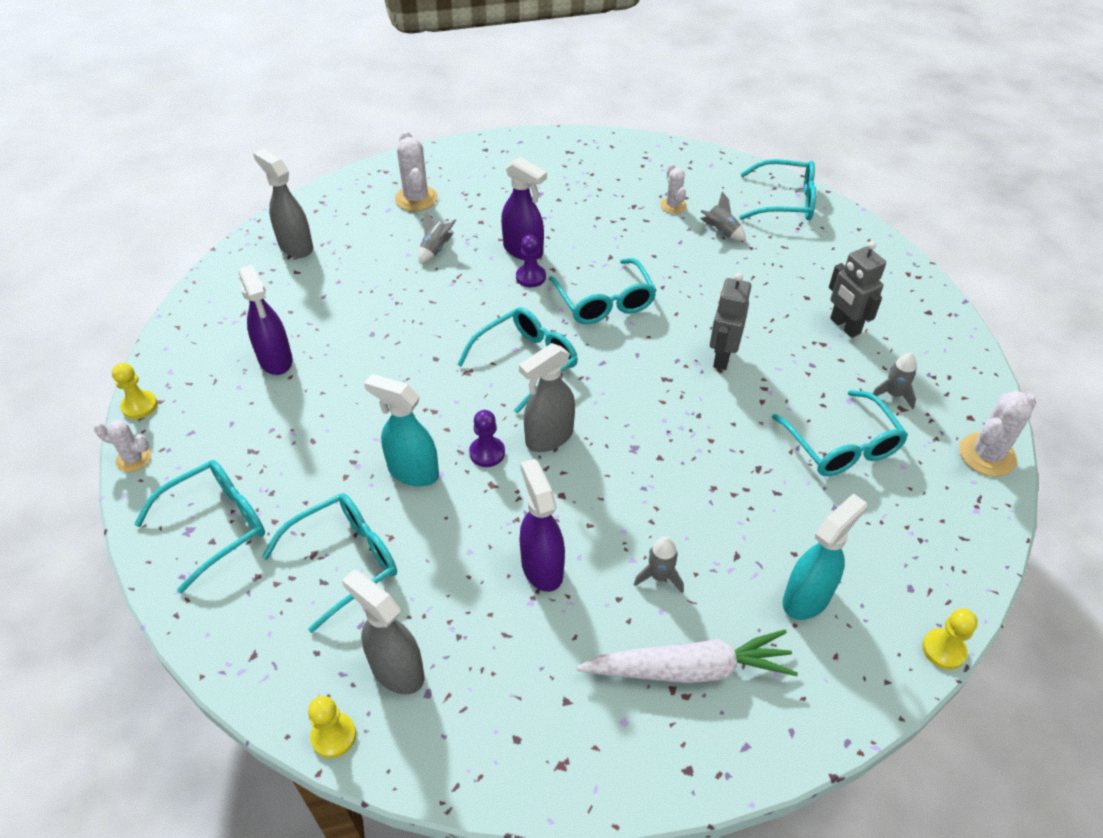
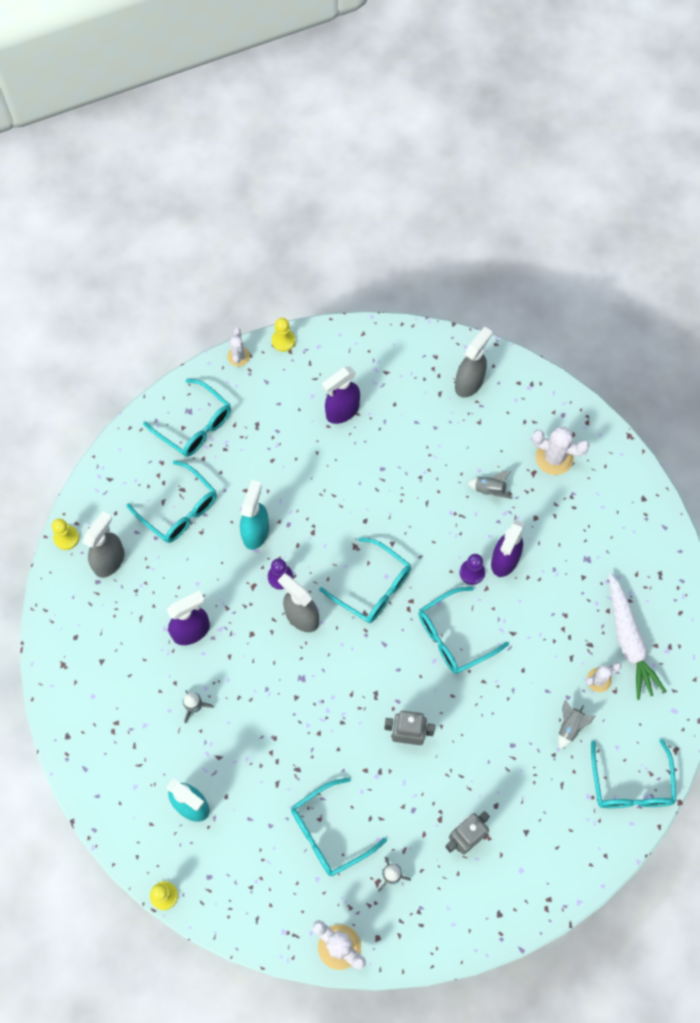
camera: 80 degrees right, 20 degrees up
(416, 198) = (554, 458): white cactus -> white cactus turned 45 degrees clockwise
(689, 669) = (130, 732): white carrot -> white carrot (628, 640)

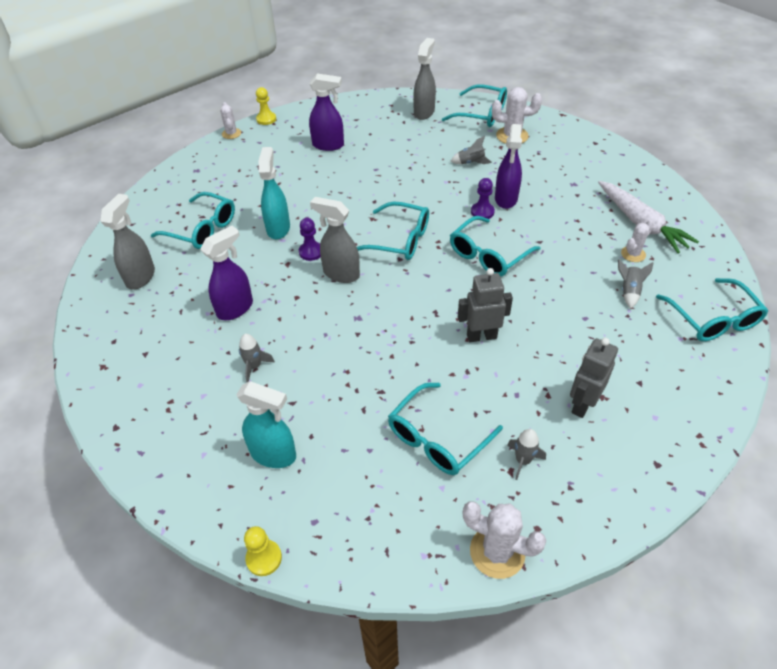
camera: 15 degrees left, 20 degrees down
(66, 538) = (94, 270): yellow pawn -> none
(195, 425) = (204, 177): turquoise glasses -> turquoise glasses (481, 114)
(342, 411) = (328, 145): purple spray bottle -> purple spray bottle turned 120 degrees counterclockwise

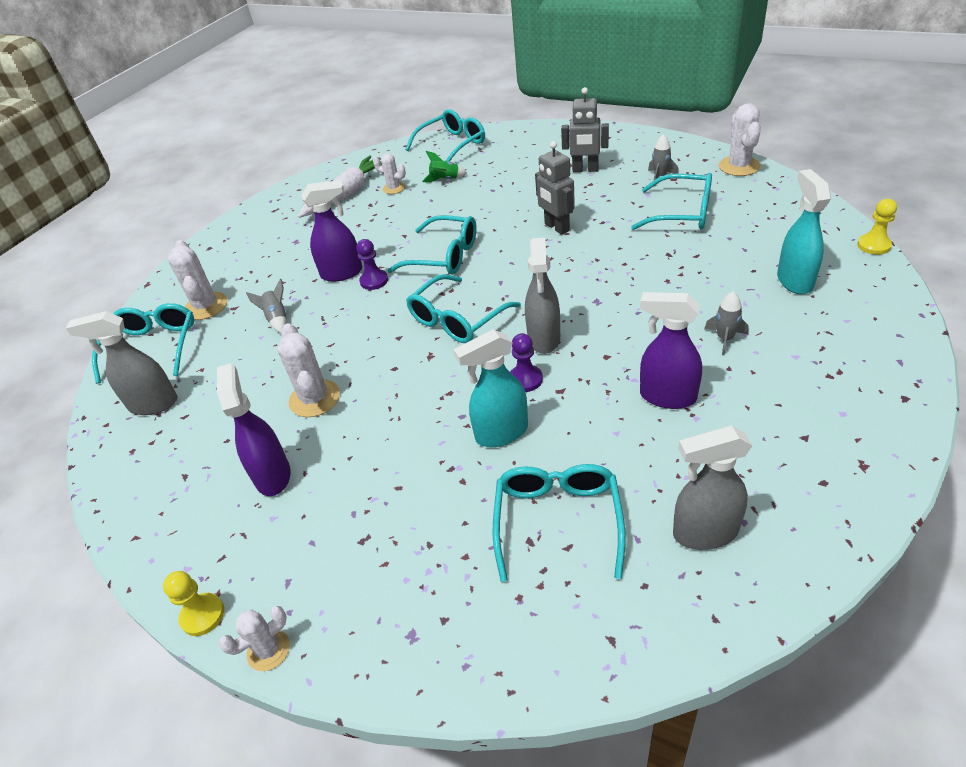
camera: 110 degrees left, 5 degrees down
(375, 166) = (314, 399): none -> white cactus
(399, 240) = (457, 319): turquoise glasses -> turquoise glasses turned 135 degrees counterclockwise
(629, 291) = (445, 180): grey rocket -> green rocket

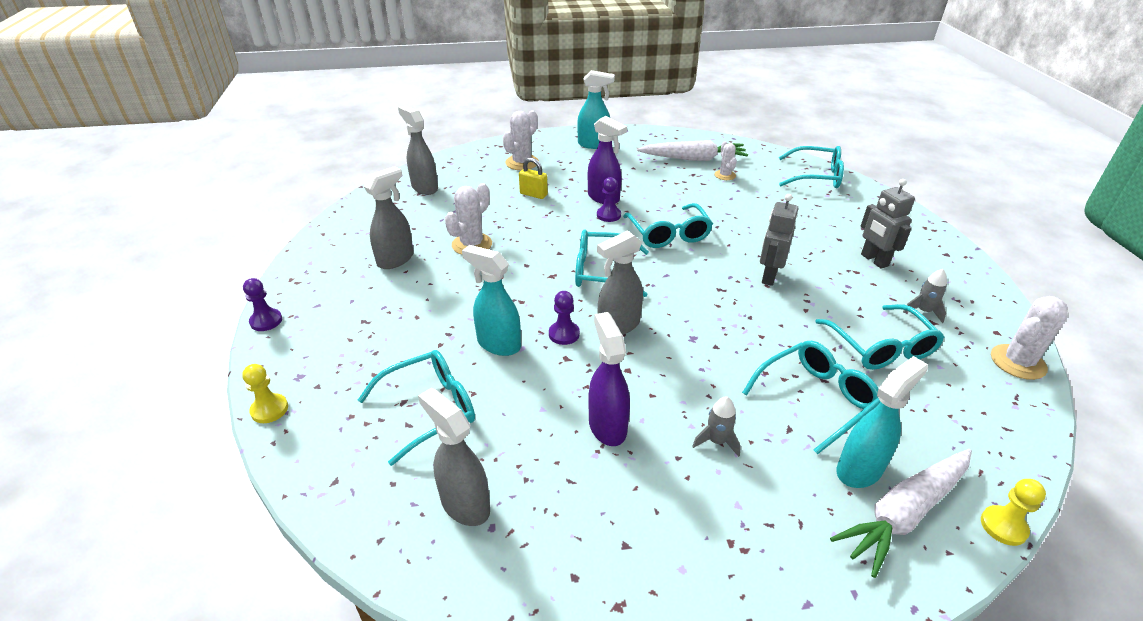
camera: 50 degrees right, 5 degrees down
(153, 347) = (471, 163): turquoise glasses -> turquoise glasses (815, 399)
(202, 615) = (280, 284): yellow pawn -> yellow pawn (269, 409)
(240, 243) = (594, 144): none -> turquoise spray bottle
(268, 650) = (266, 321): white cactus -> purple pawn
(273, 475) = (396, 259): purple spray bottle -> grey spray bottle
(277, 319) = (533, 194): grey rocket -> yellow padlock
(445, 180) = (764, 193): green rocket -> none
(843, 280) = (904, 513): none -> white carrot

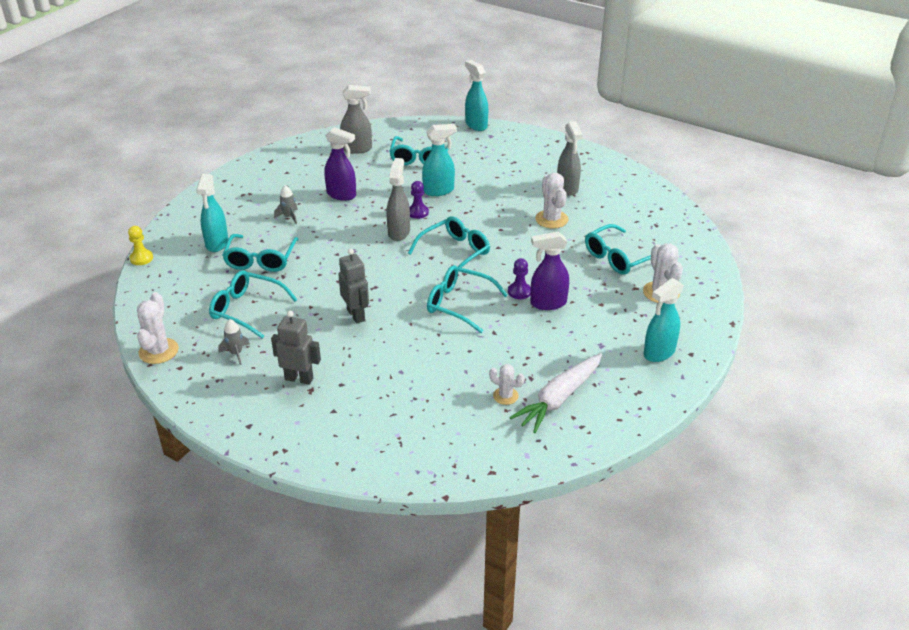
camera: 130 degrees right, 0 degrees up
(266, 321) = (551, 137): purple pawn -> none
(269, 409) = (476, 125): yellow pawn -> turquoise spray bottle
(424, 188) = (663, 230): grey spray bottle -> none
(533, 194) = (594, 273): yellow padlock -> none
(816, 176) = (432, 456): turquoise glasses -> turquoise glasses (618, 258)
(904, 513) = (187, 239): white carrot -> none

